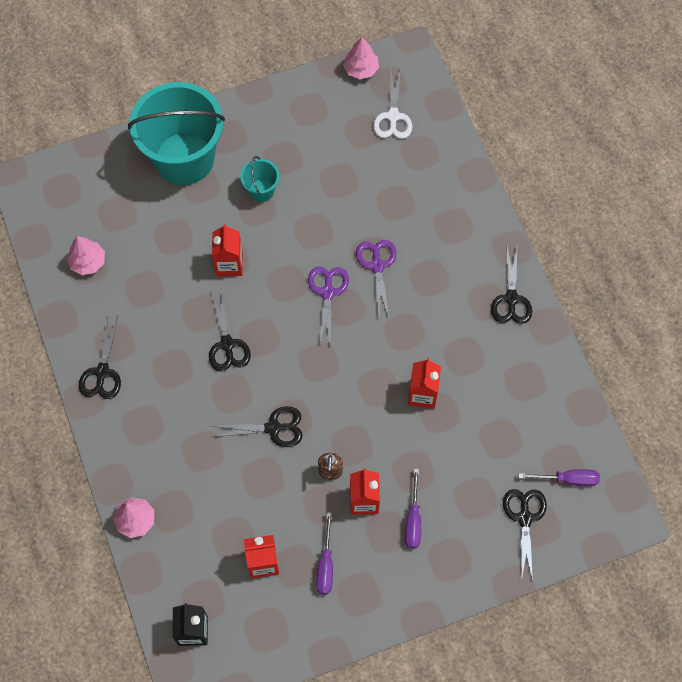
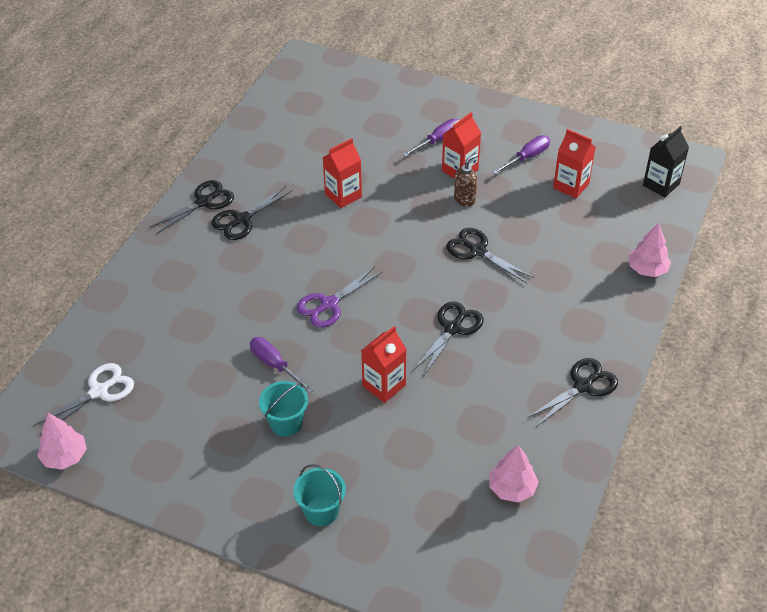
camera: 135 degrees left, 20 degrees down
(184, 158) = (321, 511): turquoise bucket -> turquoise bucket, size x0.43
(377, 265) = (267, 293): purple scissors -> none
(524, 518) = (365, 97): black scissors -> black scissors (242, 220)
(568, 479) = (311, 95): purple screwdriver -> purple screwdriver (275, 365)

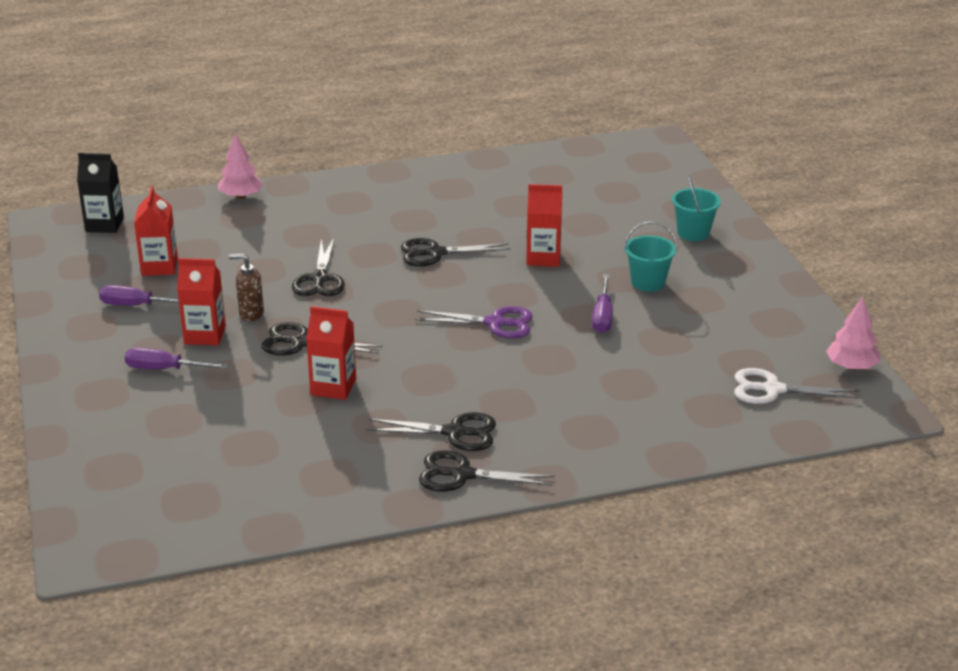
camera: 130 degrees left, 15 degrees down
(512, 488) = (555, 174): pink tree -> none
(583, 386) = (417, 181): black scissors -> black scissors (301, 343)

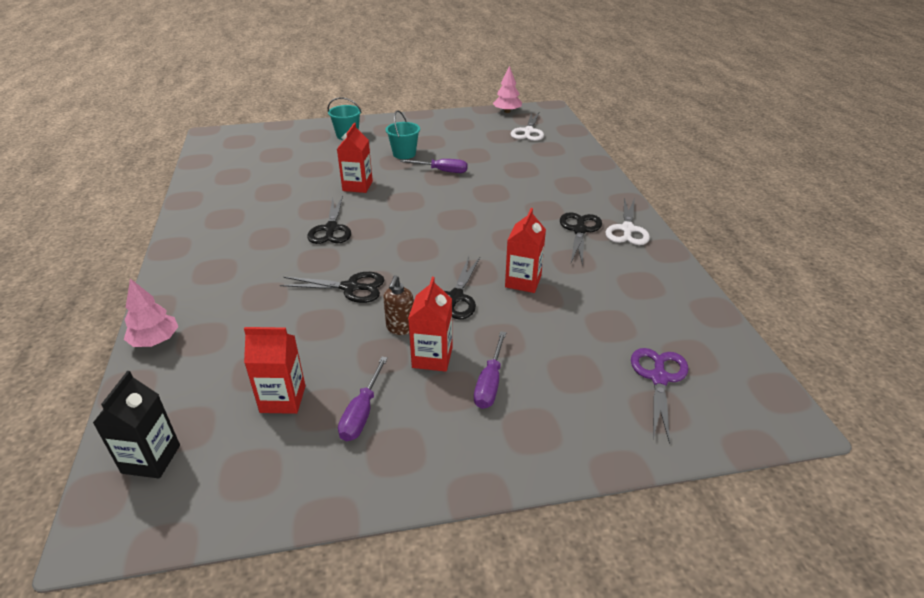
camera: 85 degrees left, 5 degrees up
(462, 475) = (627, 229): black scissors -> white scissors
(495, 323) = (442, 209): purple scissors -> purple scissors (659, 378)

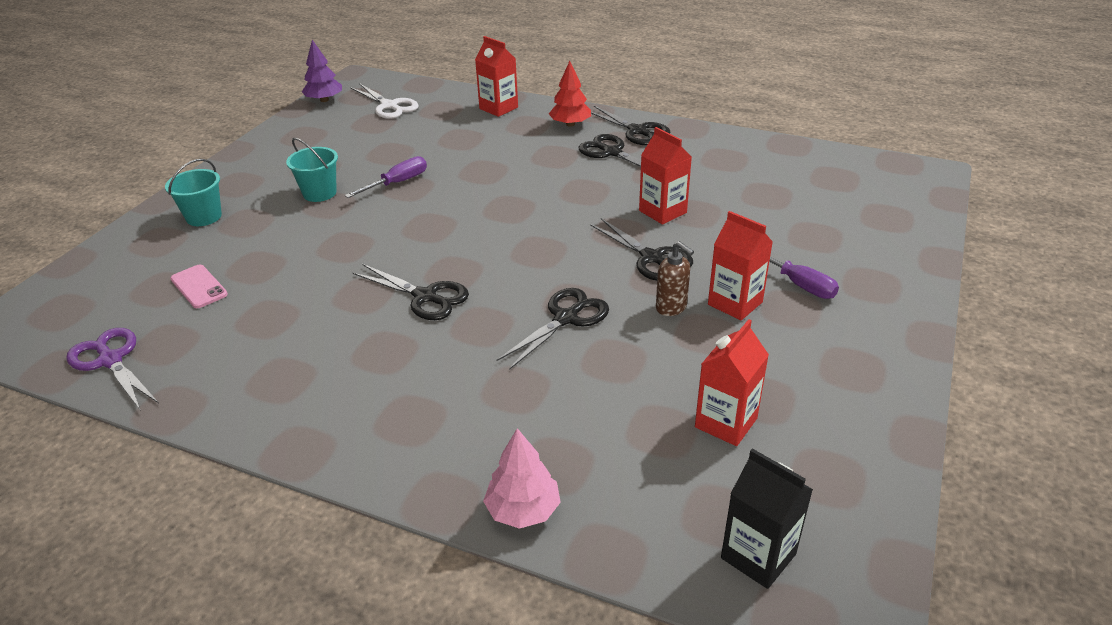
camera: 55 degrees left, 0 degrees up
(285, 162) = (199, 287): none -> pink phone
(357, 186) = (349, 248): red carton -> red carton (498, 108)
(362, 413) = (786, 373): purple screwdriver -> none
(507, 111) = (324, 100): pink tree -> purple tree
(597, 199) = (570, 124): none -> red tree
(627, 229) = (637, 131): white scissors -> black scissors
(659, 378) = (850, 201): purple scissors -> purple scissors (110, 360)

